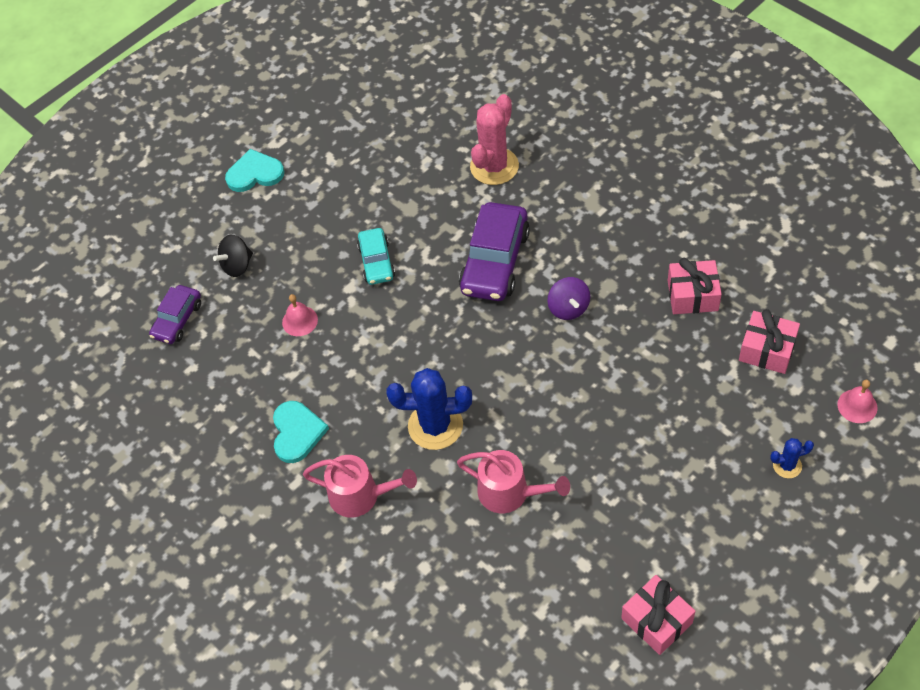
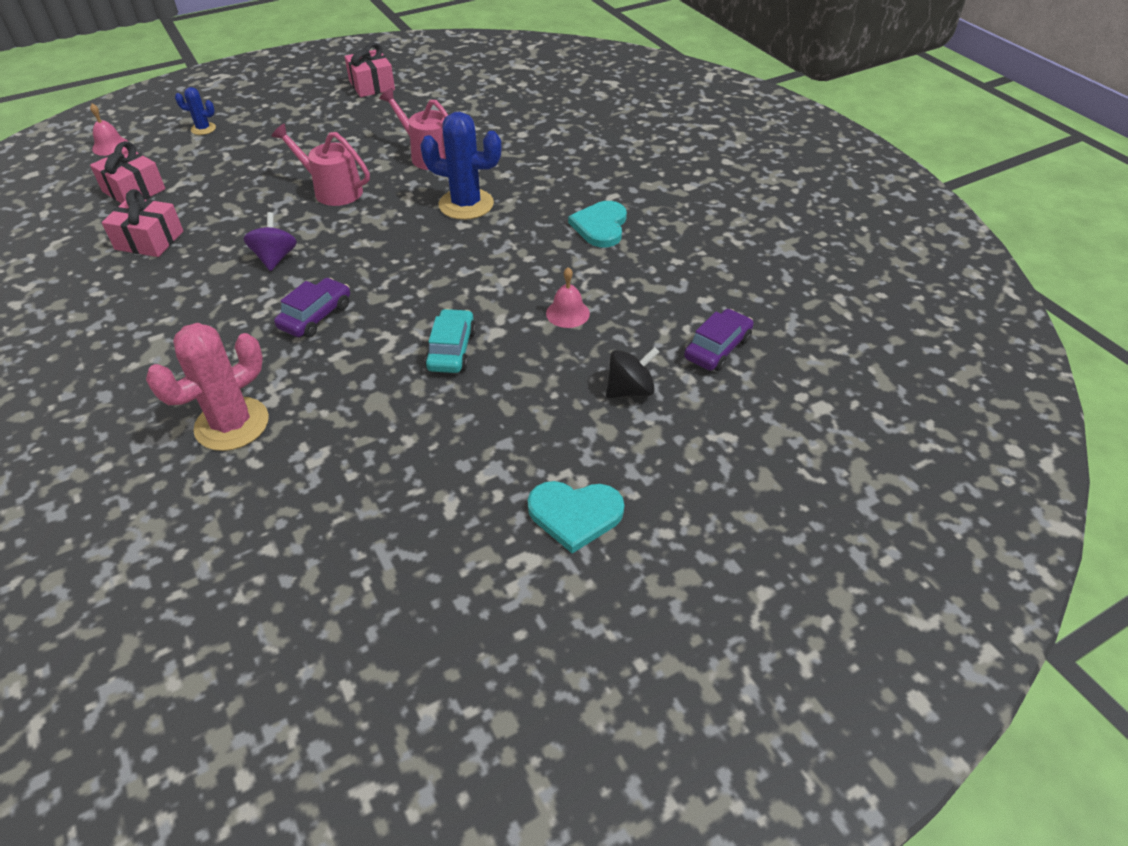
camera: 170 degrees left, 10 degrees down
(360, 495) = (556, 177): pink watering can -> pink watering can (332, 190)
(495, 261) = (315, 316): purple car -> purple car, size x0.58

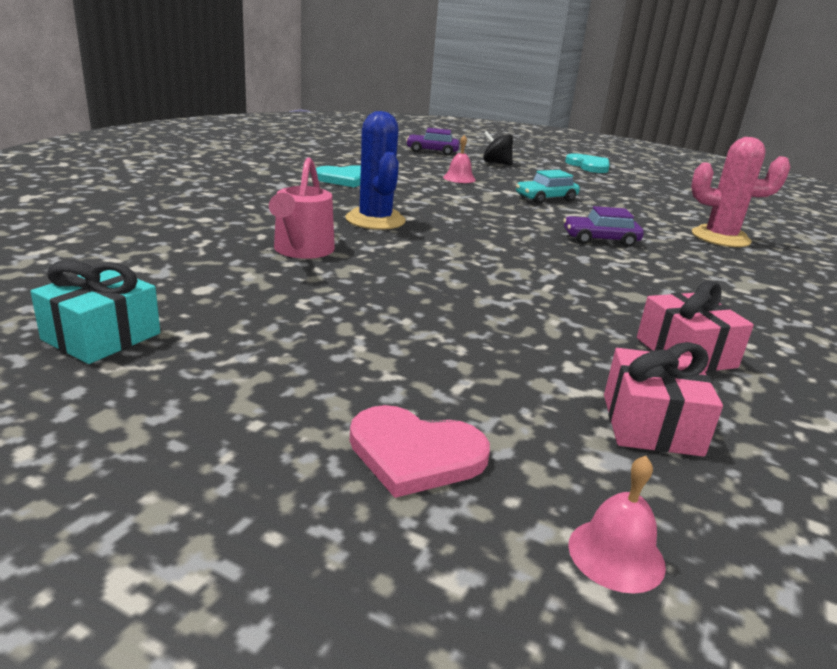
camera: 125 degrees left, 20 degrees down
(203, 129) = (415, 454): blue cactus -> pink heart
(275, 258) = (577, 274): purple spinning top -> none
(332, 190) = (436, 280): pink watering can -> none
(372, 85) = (101, 336): pink gift -> turquoise gift

